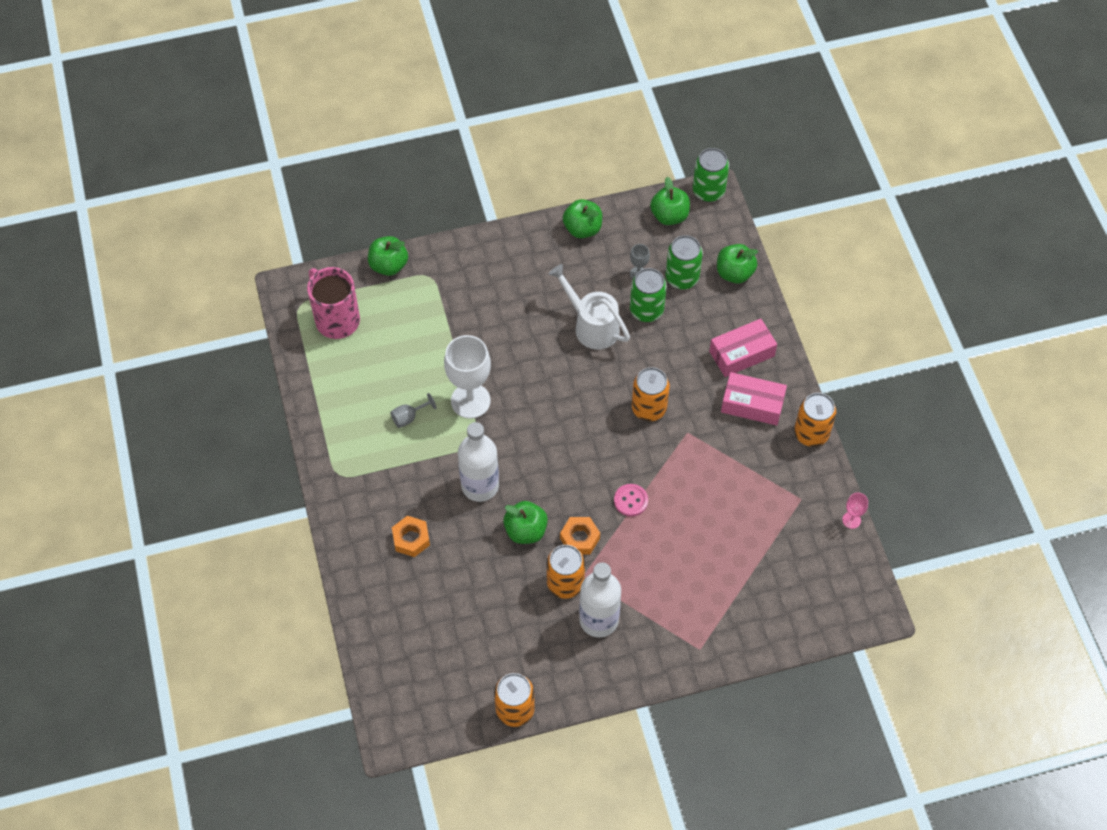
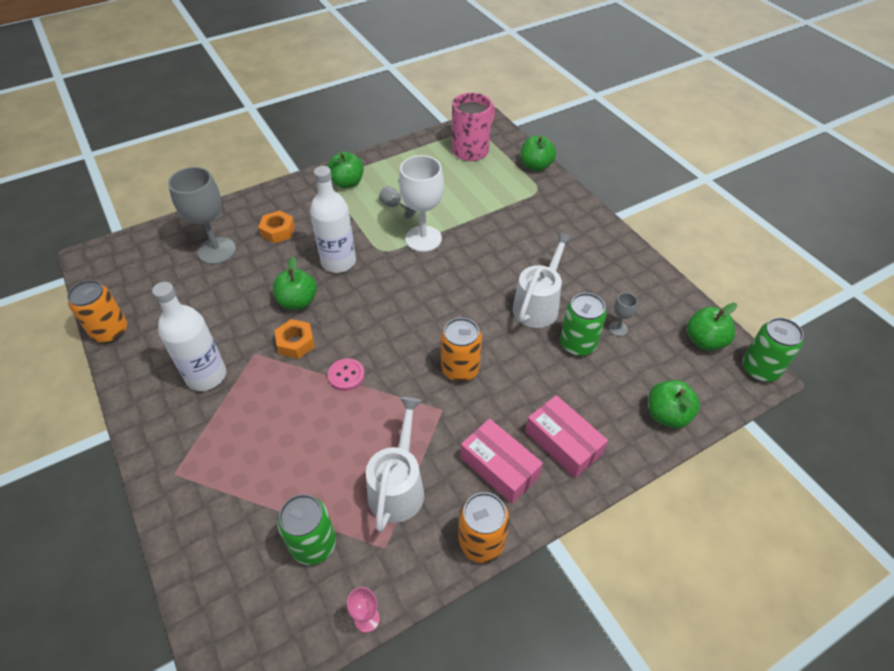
camera: 75 degrees right, 10 degrees down
(423, 603) = (217, 251): none -> grey goblet
(565, 583) = (245, 341): orange can -> none
(582, 229) = (645, 276): green apple -> green apple (347, 183)
(682, 278) = (633, 367): green can -> green can (313, 544)
(751, 480) = (398, 486): none -> white watering can
(752, 404) = (499, 467): pink box -> pink box turned 45 degrees counterclockwise

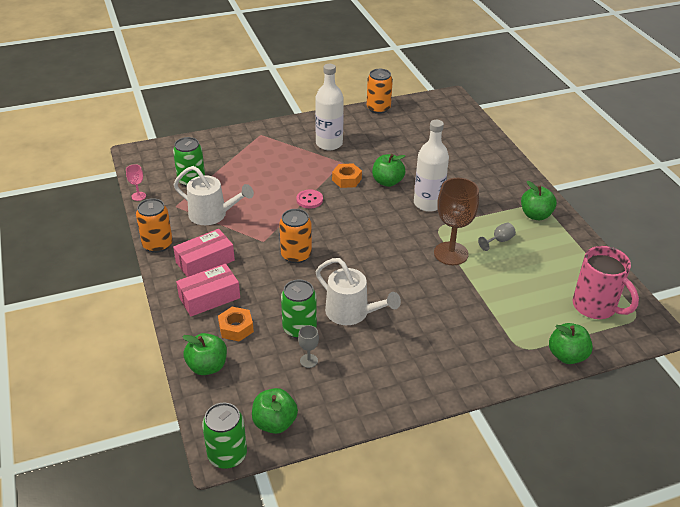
camera: 100 degrees right, 10 degrees down
(217, 251) = (450, 146): grey goblet -> none
(278, 231) = (470, 175): orange nut -> orange nut (236, 328)
(423, 239) = (451, 253): white goblet -> brown goblet

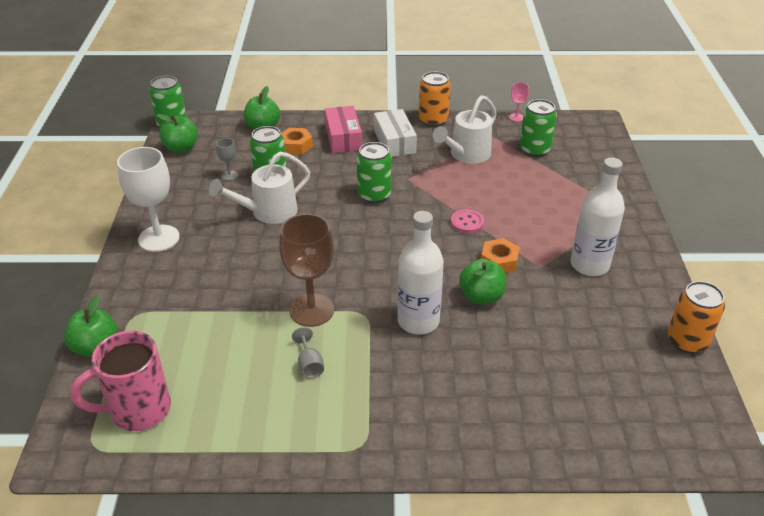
camera: 110 degrees right, 0 degrees up
(205, 261) = (394, 142): pink box -> white box
(296, 255) = (374, 195): orange can -> green can
(427, 374) = (159, 238): none -> white goblet
(535, 215) = (341, 430): green apple -> none

